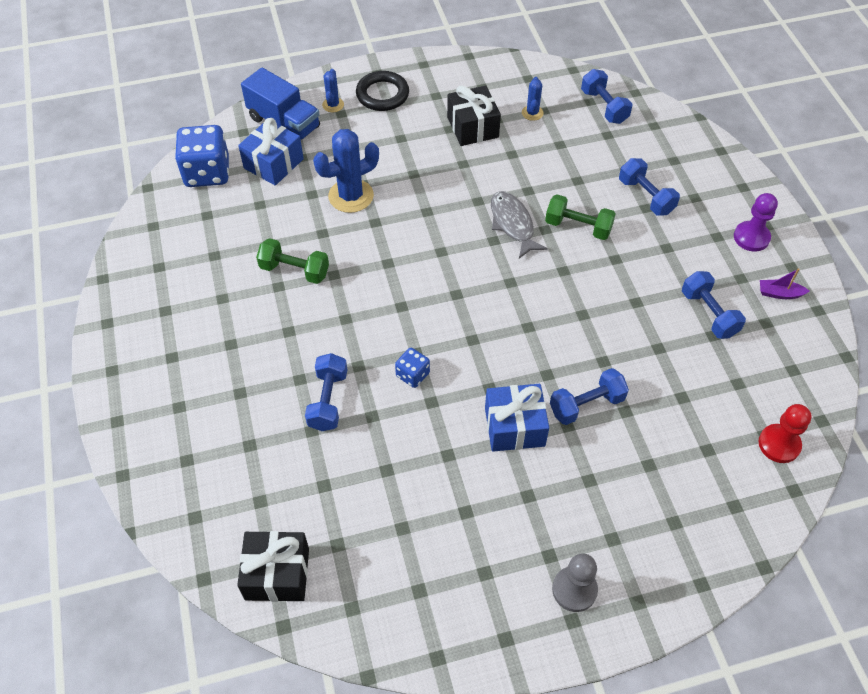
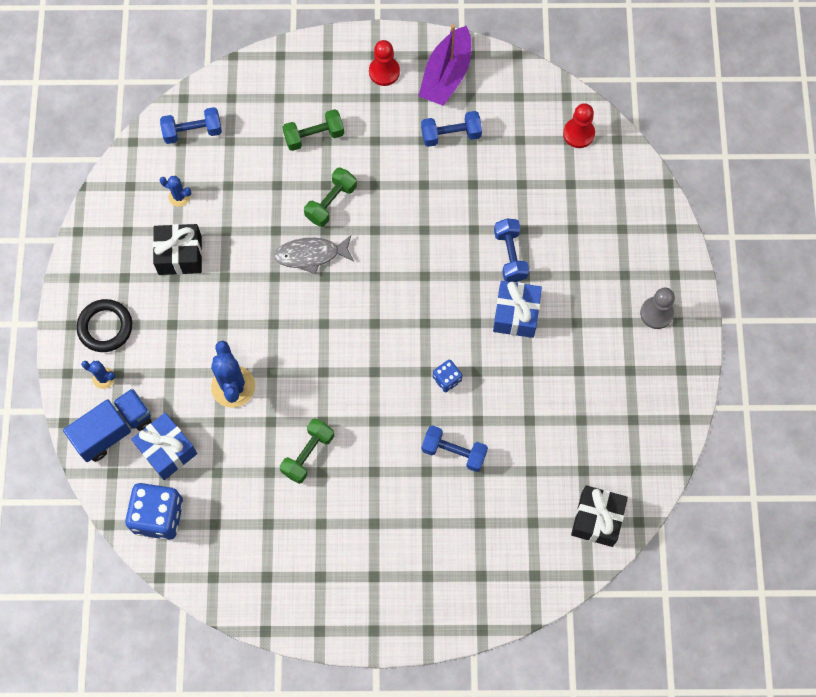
camera: 75 degrees left, 15 degrees up
(646, 196) = (314, 136): blue dumbbell -> green dumbbell
(751, 237) = (384, 72): purple pawn -> red pawn
(779, 293) = (446, 75): purple boat -> purple boat, size x2.25

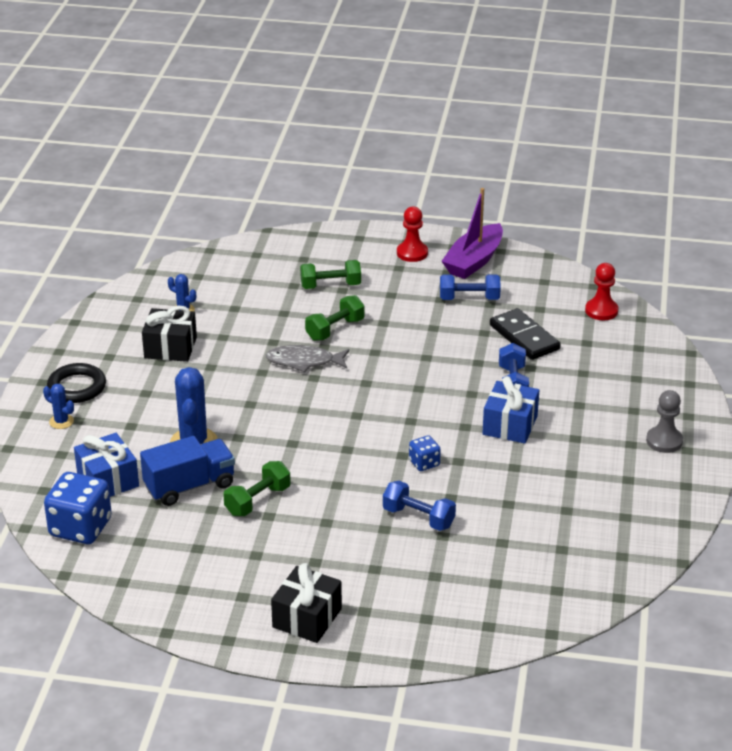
camera: 10 degrees right, 35 degrees down
(113, 430) = (57, 459): blue truck -> blue truck (189, 486)
(192, 131) = (211, 271): blue dumbbell -> none
(511, 185) = (524, 337): none -> black domino
(597, 519) = (570, 589): black gift -> black gift (307, 618)

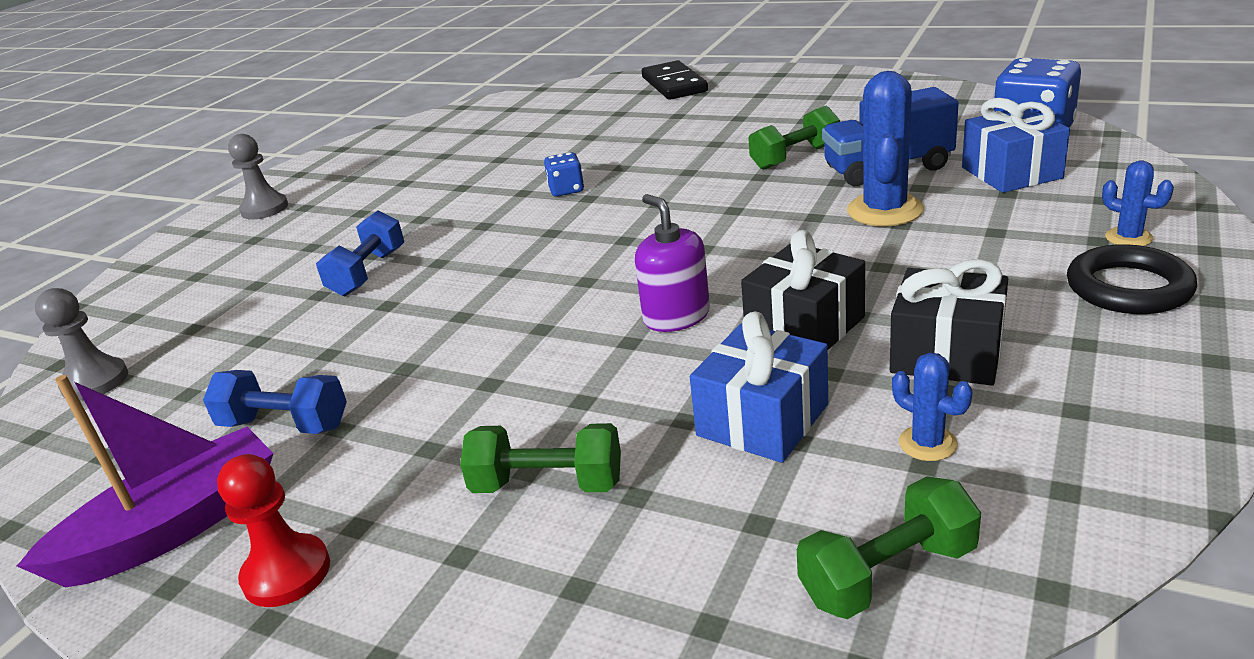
camera: 160 degrees left, 5 degrees down
(304, 361) = (676, 316): grey fish -> purple soap dispenser
(307, 618) = (759, 87): black gift -> black gift (804, 326)
(335, 329) = (591, 374): green dumbbell -> green dumbbell (888, 574)
(418, 518) = (607, 147): blue dumbbell -> none
(510, 425) = (424, 225): blue gift -> blue gift (762, 420)
(524, 337) = (274, 341): black domino -> black domino (674, 84)
(601, 311) = (95, 382): red pawn -> grey pawn

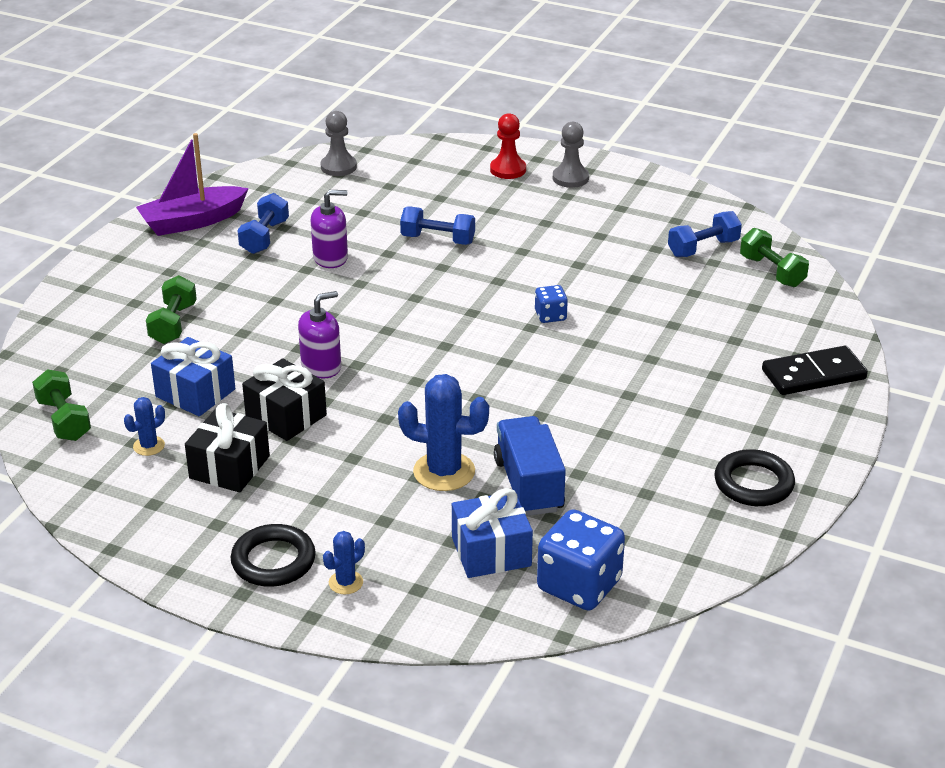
camera: 85 degrees right, 5 degrees up
(175, 527) = (192, 221): purple boat -> purple boat turned 105 degrees clockwise
(286, 573) = (145, 257): red pawn -> red pawn (508, 170)
(381, 350) = (330, 258): none -> purple soap dispenser
(452, 136) = (703, 248): none -> blue dumbbell
(795, 157) = (575, 437): green dumbbell -> green dumbbell (772, 271)
(840, 90) = (753, 483): none -> black ring

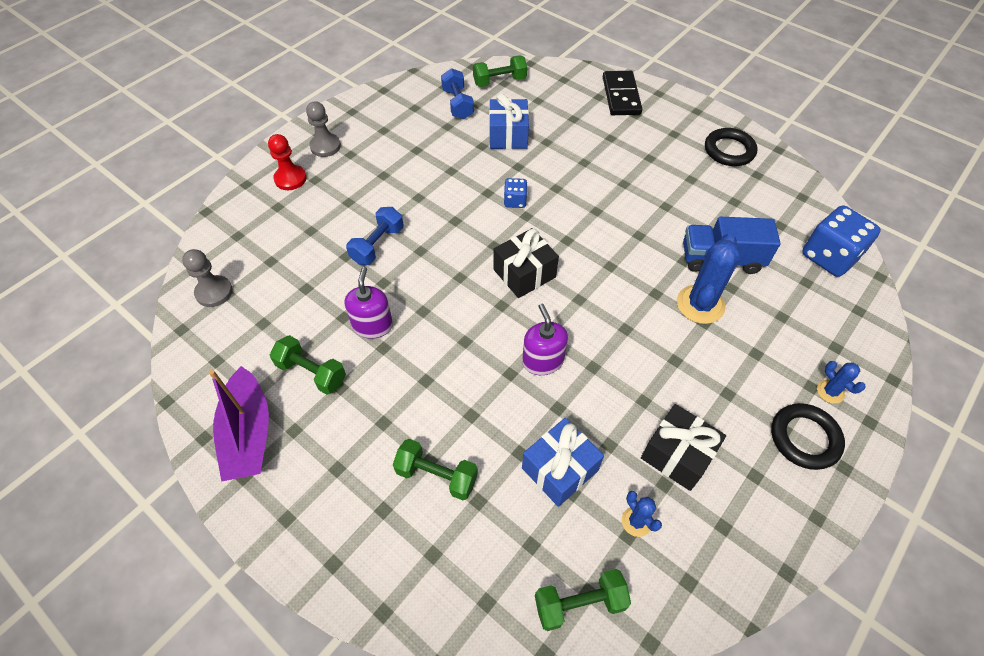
camera: 75 degrees left, 20 degrees up
(264, 237) = (311, 373): blue dumbbell -> green dumbbell
(286, 416) = (610, 399): black gift -> black gift (524, 273)
(491, 552) = (794, 296): blue gift -> blue gift (508, 135)

